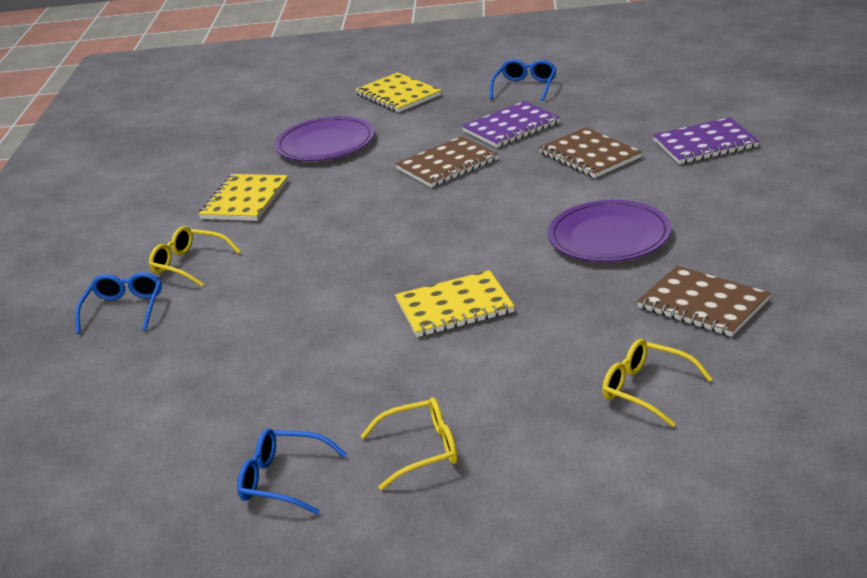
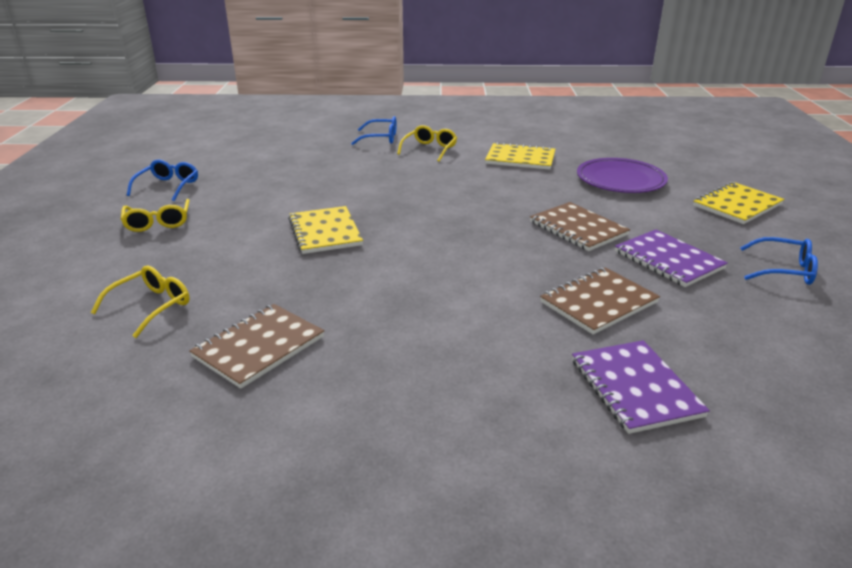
camera: 85 degrees right, 0 degrees up
(609, 237) = (411, 304): purple plate -> none

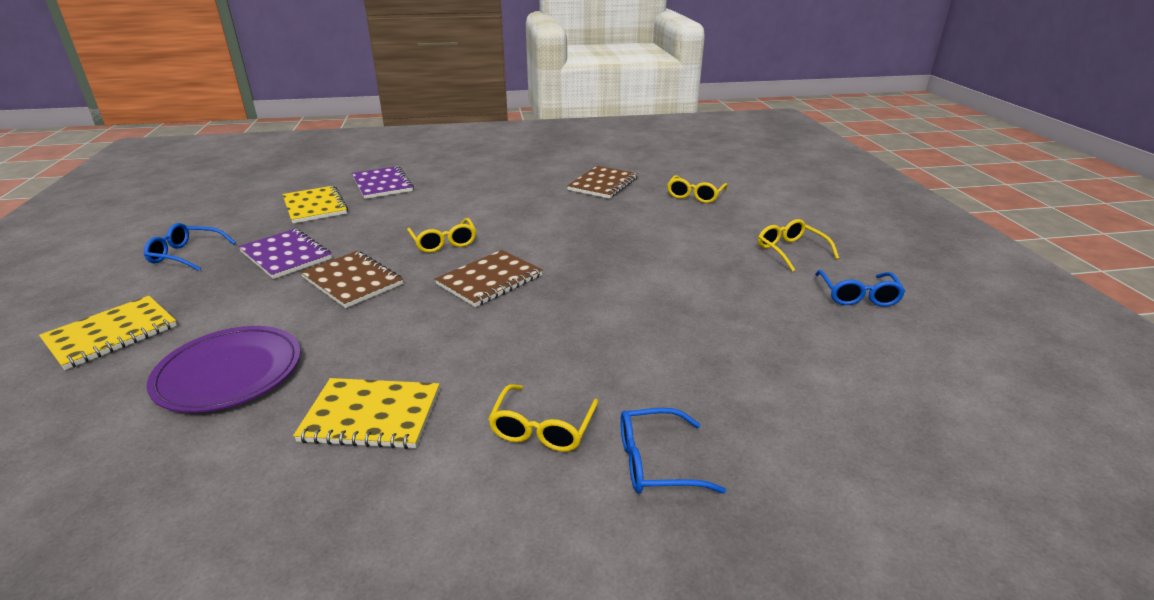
camera: 170 degrees right, 0 degrees up
(325, 232) = (617, 255): yellow notebook -> yellow notebook (315, 206)
(501, 261) = (444, 242): none -> yellow glasses
(599, 302) = (376, 220): brown notebook -> brown notebook (489, 280)

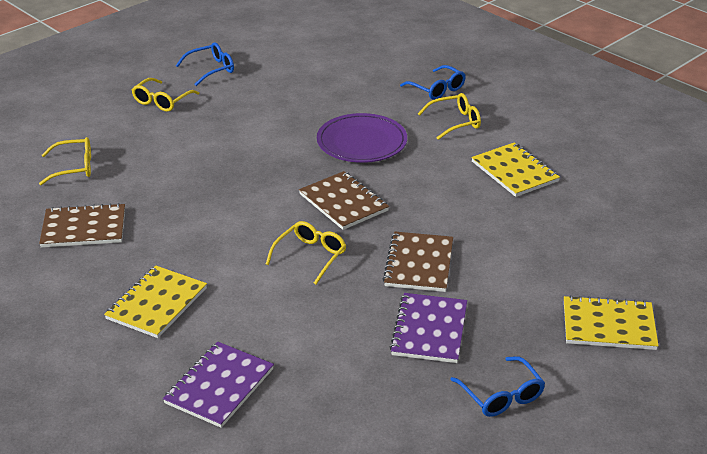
camera: 125 degrees left, 5 degrees up
(229, 372) = (558, 241): purple plate -> purple plate (361, 142)
(315, 206) = (326, 394): yellow notebook -> yellow notebook (157, 304)
(489, 280) = (343, 202): brown notebook -> brown notebook turned 45 degrees clockwise

